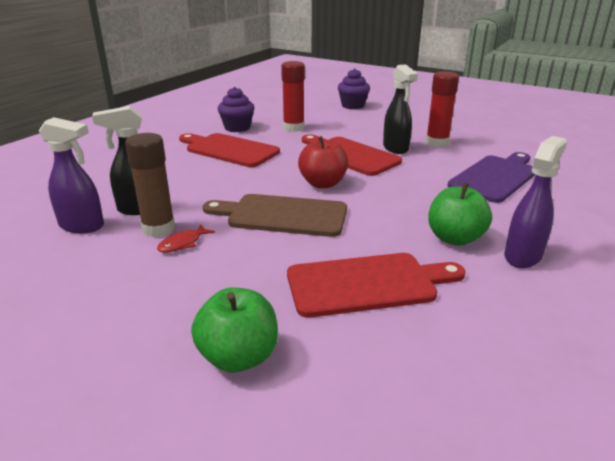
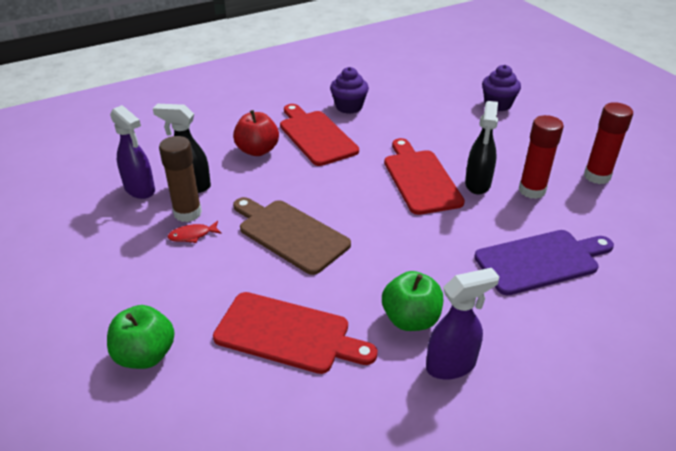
camera: 30 degrees right, 10 degrees up
(293, 128) = (402, 122): red glue stick -> red glue stick (597, 176)
(323, 183) = (359, 208): red apple -> red apple (257, 150)

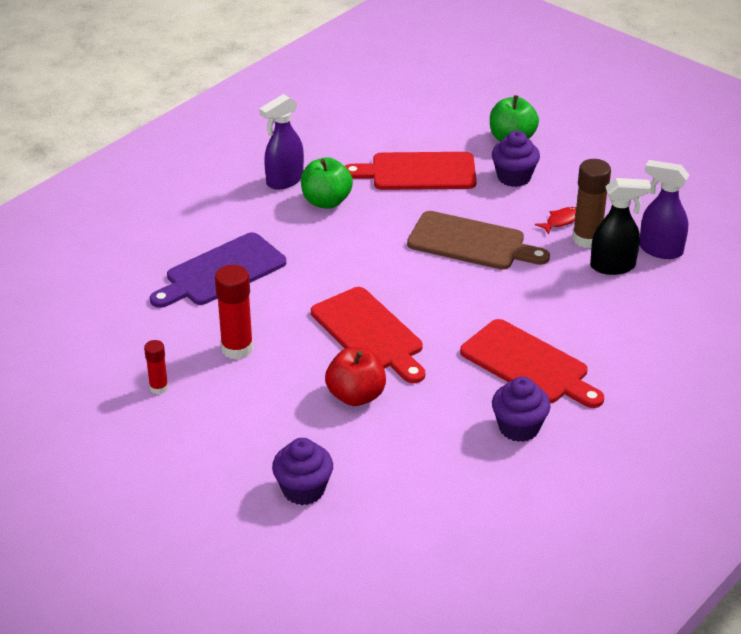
camera: 160 degrees right, 0 degrees up
(191, 297) = (514, 177): none -> purple cupcake
(257, 150) = (582, 326): red apple -> red apple (356, 396)
(477, 184) = (301, 342): black spray bottle -> none
(597, 176) = (159, 388): red glue stick -> red glue stick, size x0.57

